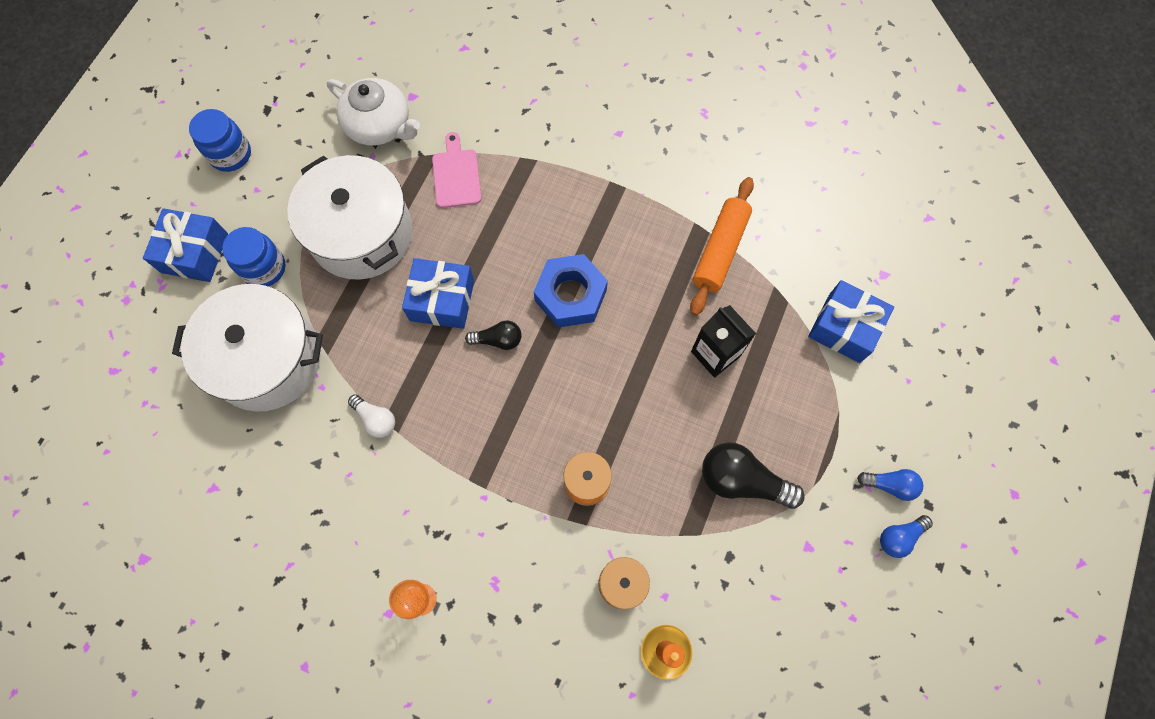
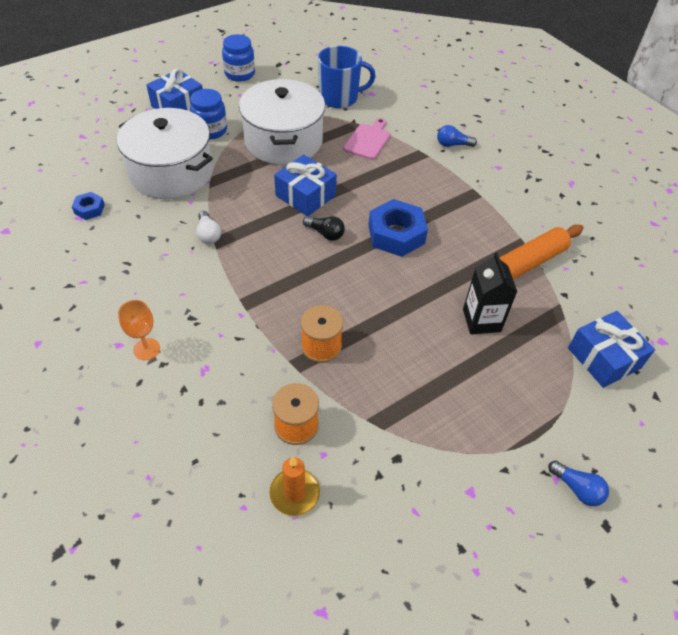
camera: 30 degrees right, 20 degrees down
(215, 469) = (89, 209): none -> blue nut
(380, 125) = (339, 98): white teapot -> blue mug
(742, 480) = (445, 412): black light bulb -> none
(899, 537) = (561, 533): blue light bulb -> blue light bulb (452, 144)

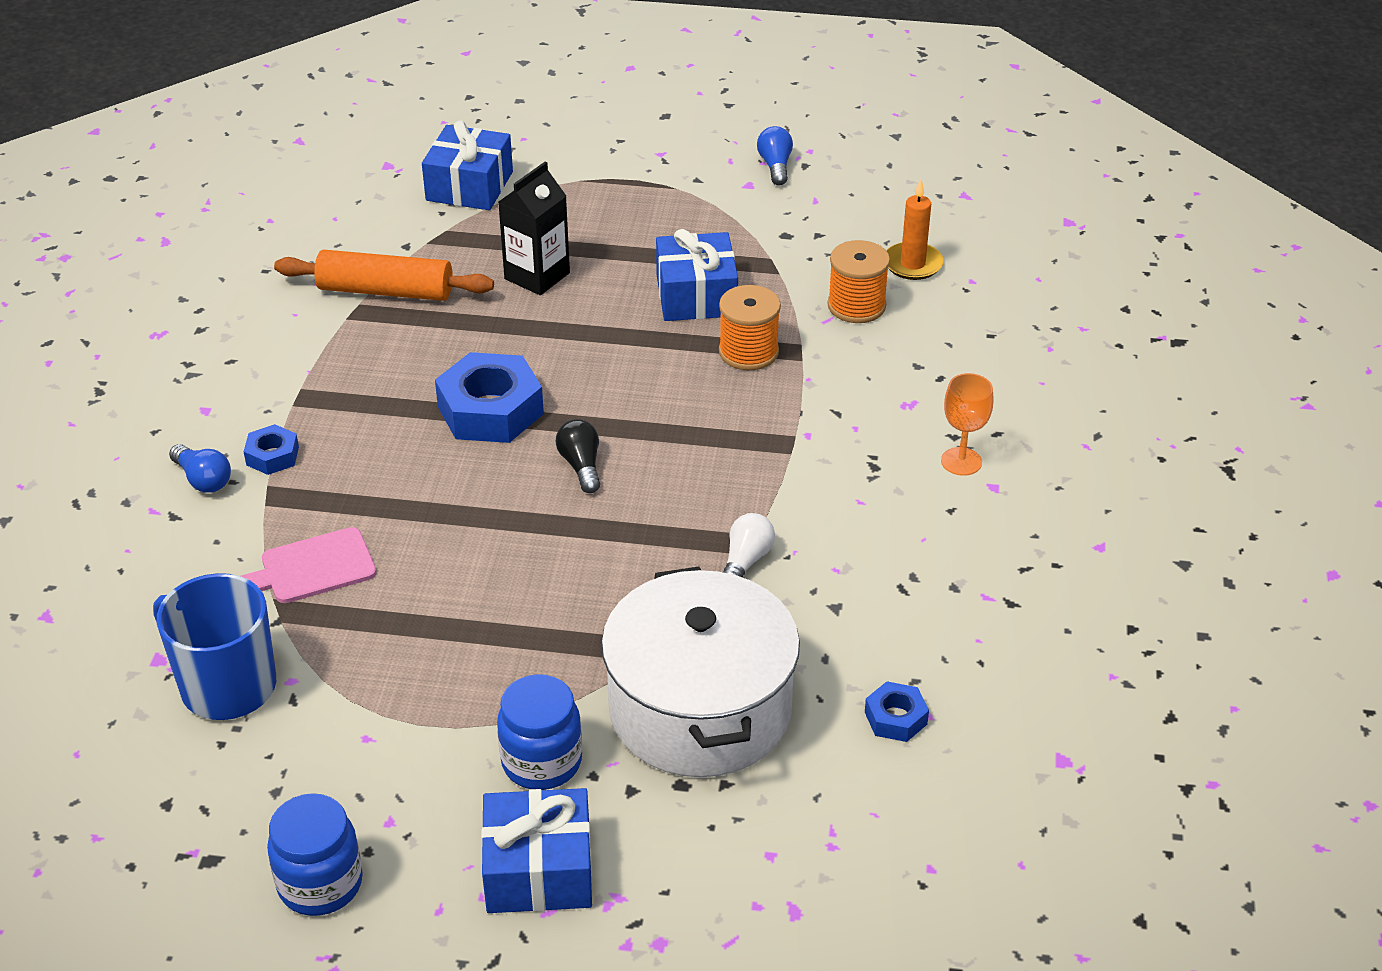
camera: 135 degrees left, 10 degrees down
(283, 141) = (445, 655): white pot -> none
(305, 196) = (537, 535): blue gift -> blue gift (696, 296)
(445, 166) = (272, 456): none -> blue nut
(577, 488) = (653, 140): blue light bulb -> blue light bulb (775, 166)

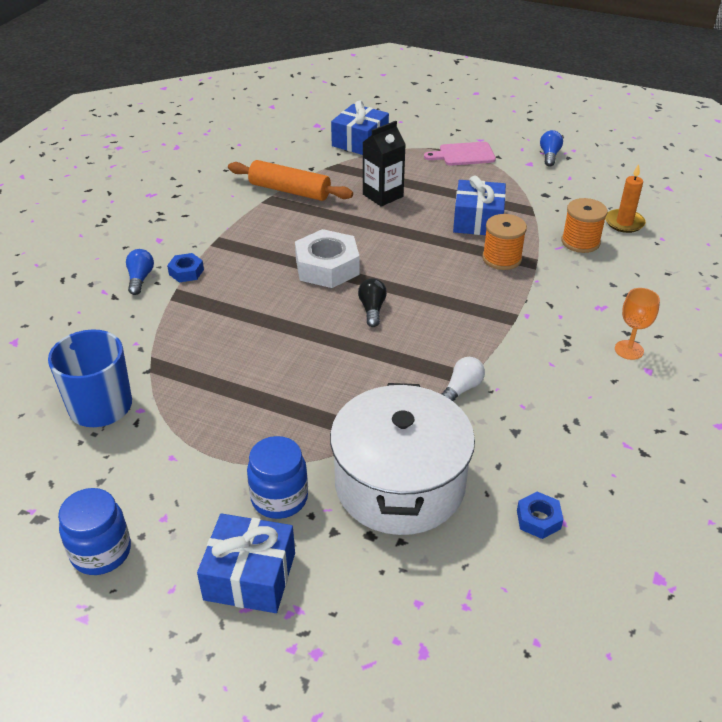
camera: 15 degrees right, 0 degrees up
(203, 480) = (140, 279): blue light bulb -> blue light bulb turned 150 degrees counterclockwise
(312, 568) = (182, 342): pink cutting board -> pink cutting board (463, 154)
(490, 410) = (327, 267): blue nut -> white nut

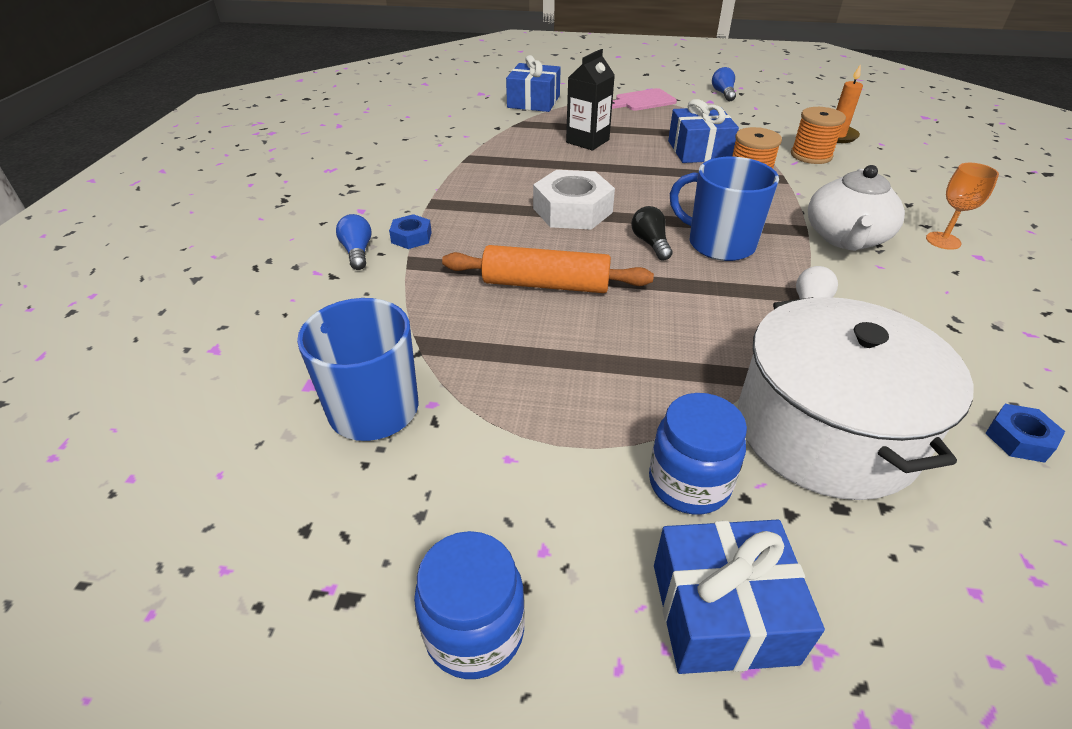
camera: 15 degrees left, 0 degrees up
(289, 191) = (486, 148): orange rolling pin -> orange rolling pin (546, 285)
(429, 320) = (719, 244): none -> blue mug
(542, 332) = (845, 238): none -> white teapot

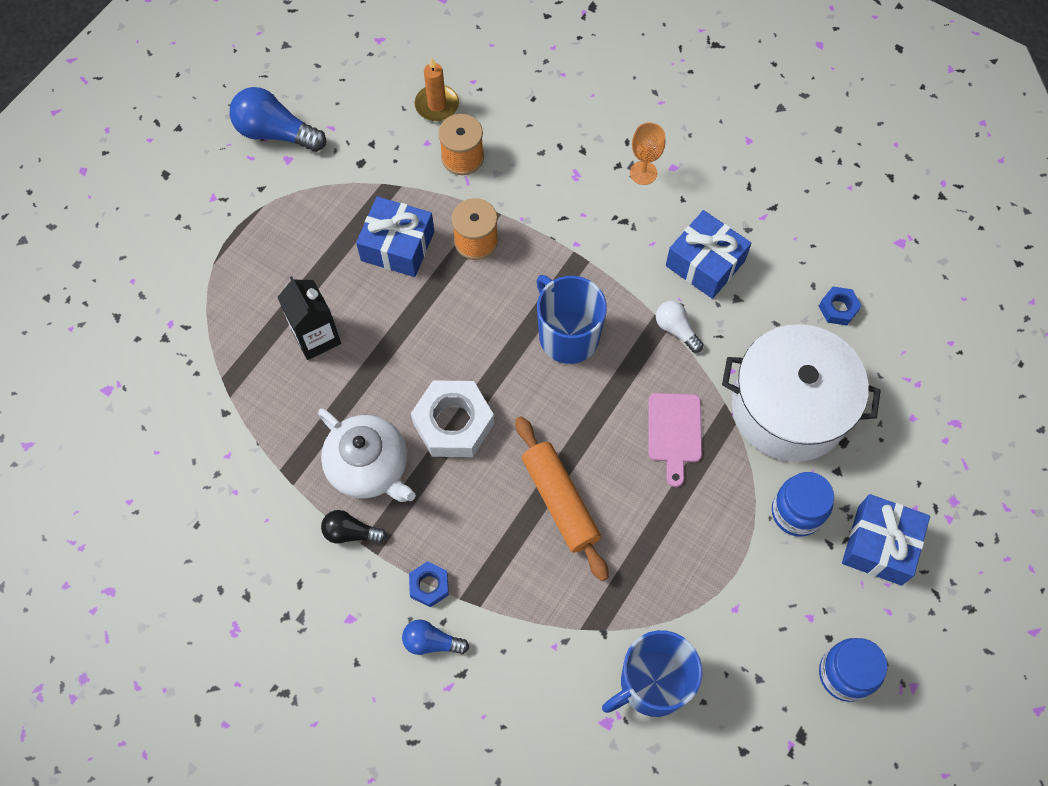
camera: 65 degrees left, 25 degrees up
(533, 101) = (173, 341): blue gift -> blue gift (705, 263)
(546, 285) = (560, 501): orange rolling pin -> orange rolling pin turned 60 degrees counterclockwise
(642, 101) = (245, 225): pink cutting board -> pink cutting board (674, 432)
(650, 243) = (540, 388): black light bulb -> black light bulb (351, 532)
(719, 244) = (568, 336): blue mug -> blue mug turned 90 degrees clockwise
(723, 93) = (276, 133): blue light bulb -> blue light bulb, size x1.76
(845, 238) = (606, 237): white teapot -> white teapot (369, 467)

